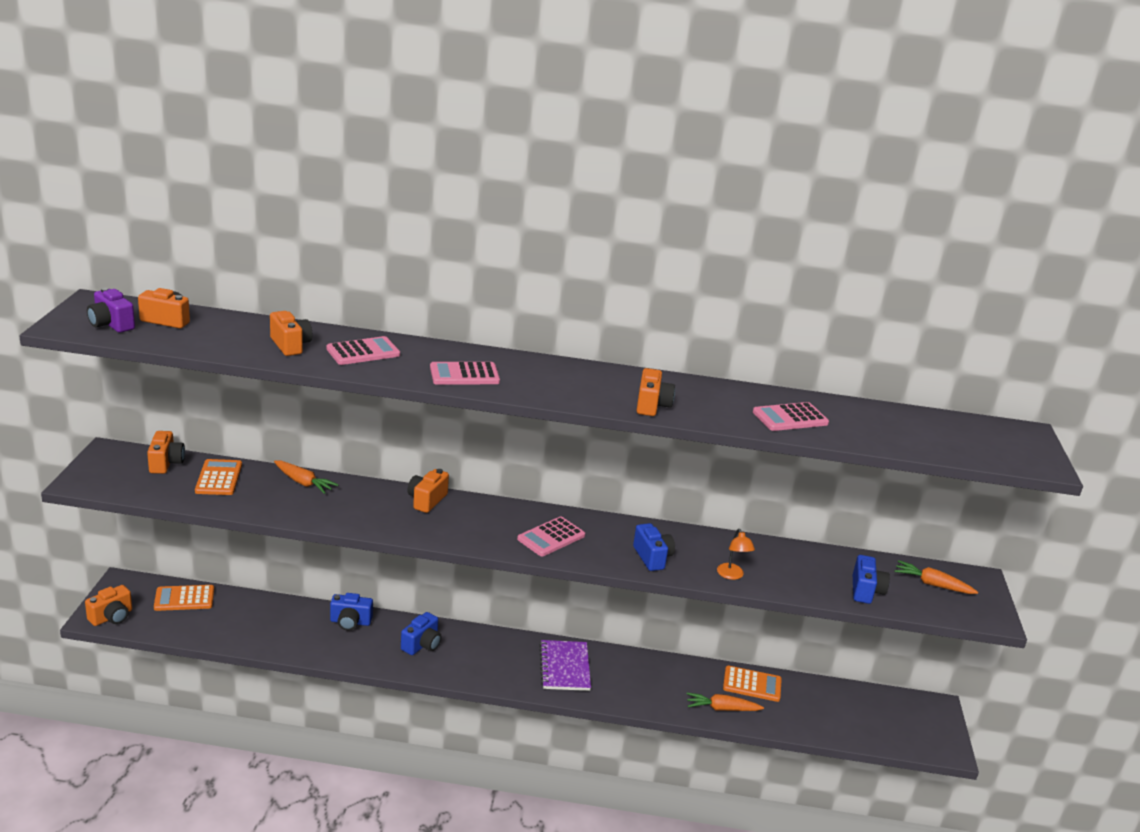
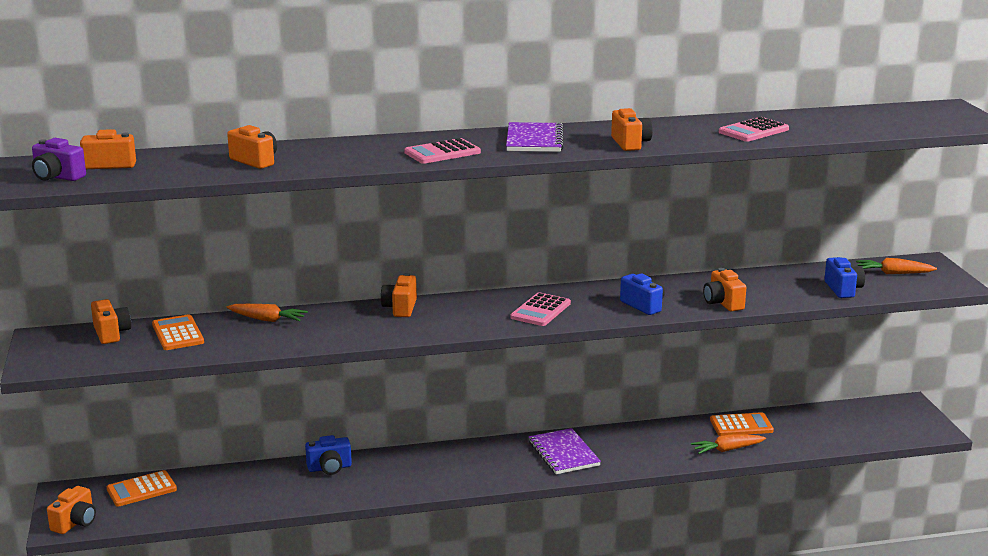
camera: 15 degrees left, 5 degrees down
(363, 352) = (330, 154): pink calculator -> none
(422, 645) = (414, 469): blue camera -> none
(563, 379) = (534, 140): none -> purple notebook
(732, 575) = (723, 303): orange lamp -> orange camera

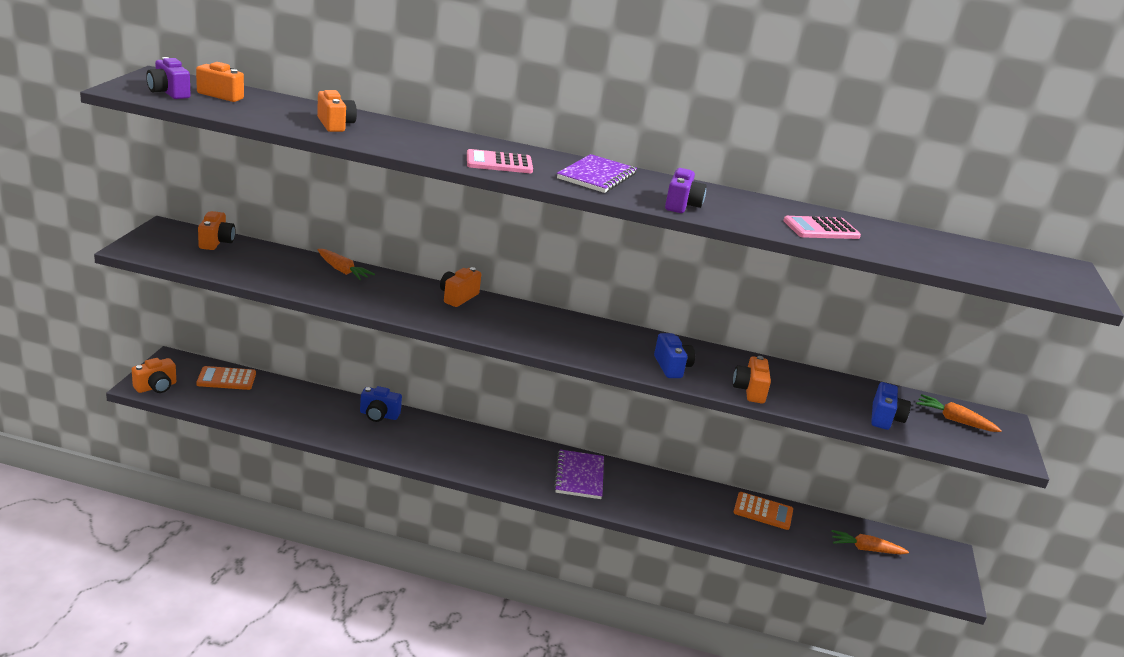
camera: 20 degrees right, 5 degrees up
(178, 334) = (263, 259): orange calculator -> none
(540, 310) = (574, 340): pink calculator -> none
(630, 143) = (681, 205): orange camera -> purple camera
(727, 450) = (730, 530): orange carrot -> orange carrot (866, 549)

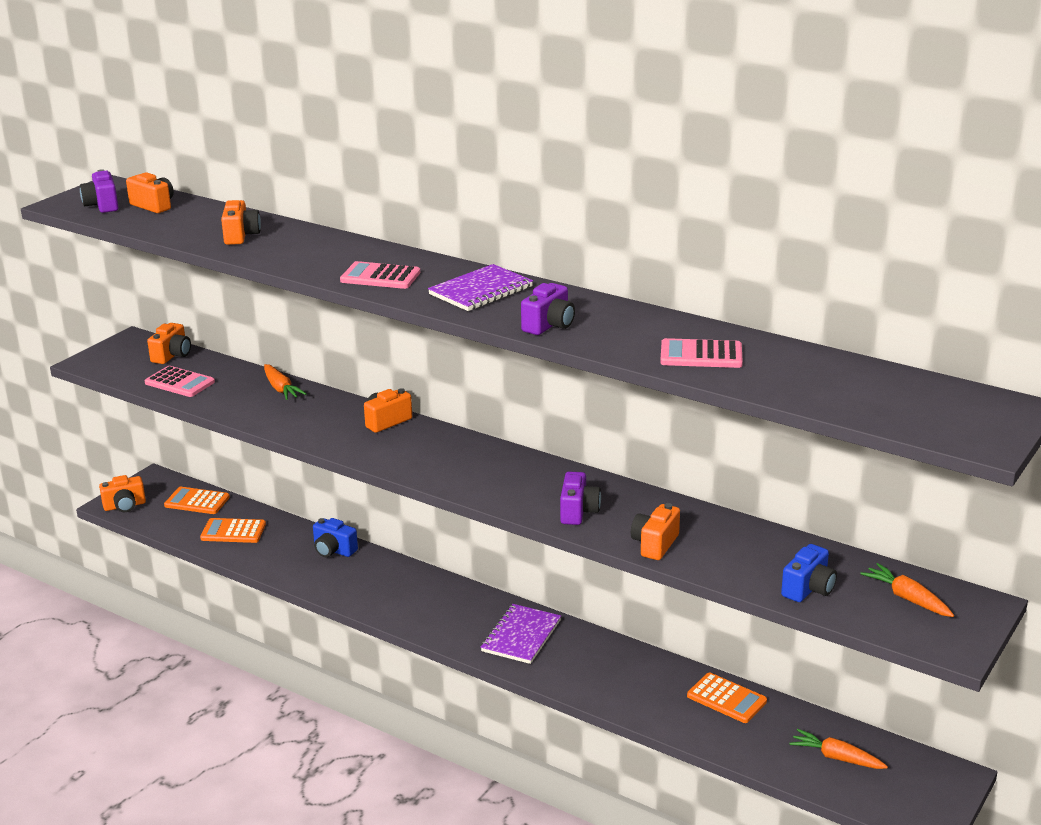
camera: 25 degrees right, 0 degrees up
(241, 267) = (179, 382): none -> pink calculator
(276, 404) = (233, 531): none -> orange calculator
(672, 367) = (578, 512): blue camera -> purple camera

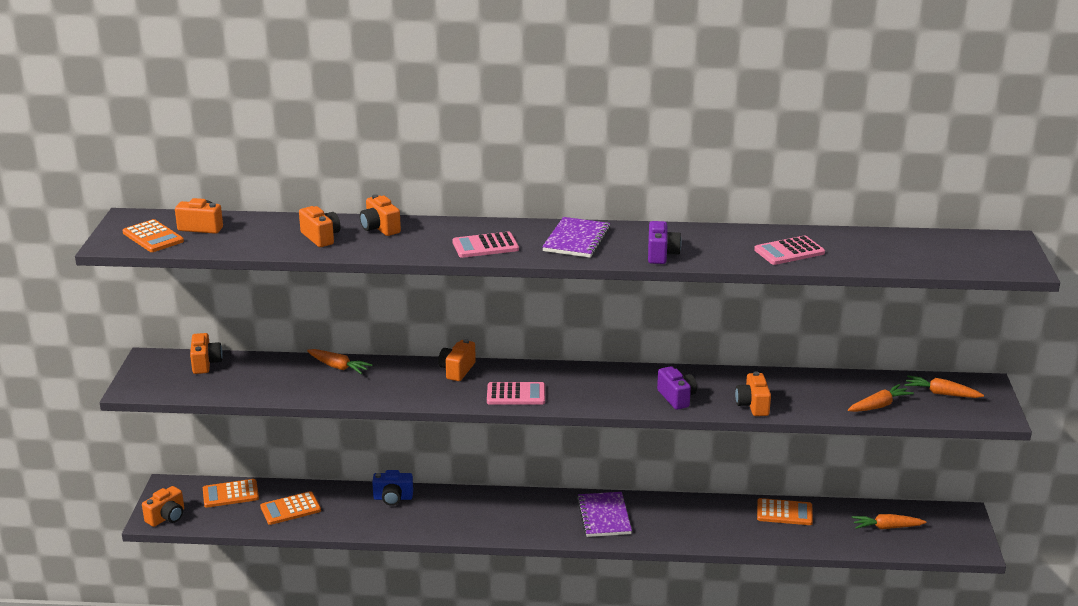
camera: 30 degrees left, 0 degrees up
(102, 205) = (153, 237): purple camera -> orange calculator
(179, 382) = (242, 384): pink calculator -> pink calculator (516, 394)
(306, 239) = (380, 228): none -> orange camera
(808, 589) = (879, 406): blue camera -> orange carrot

